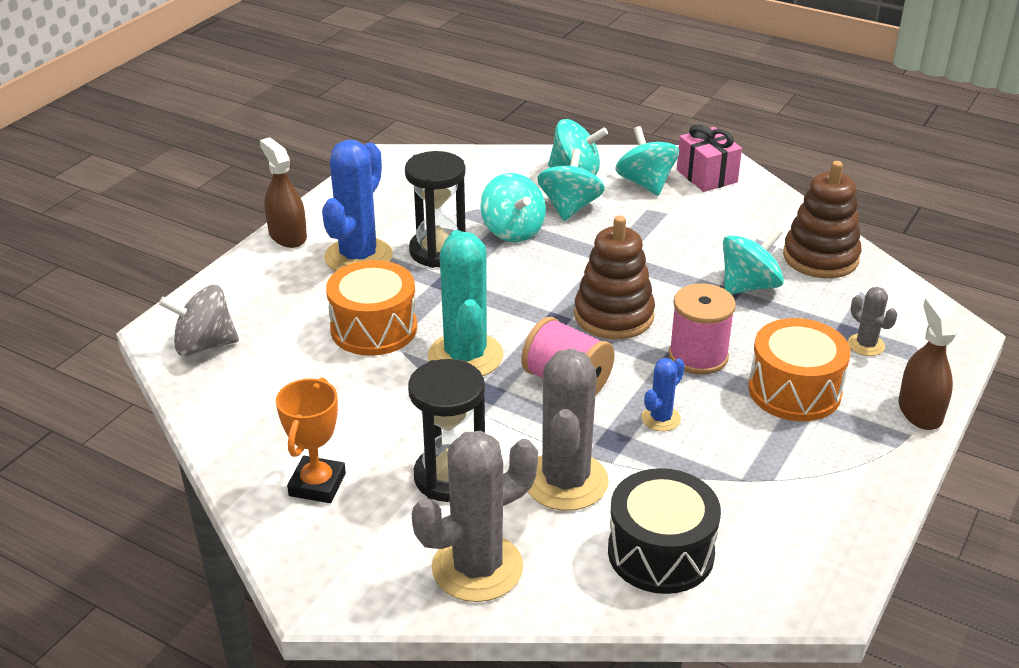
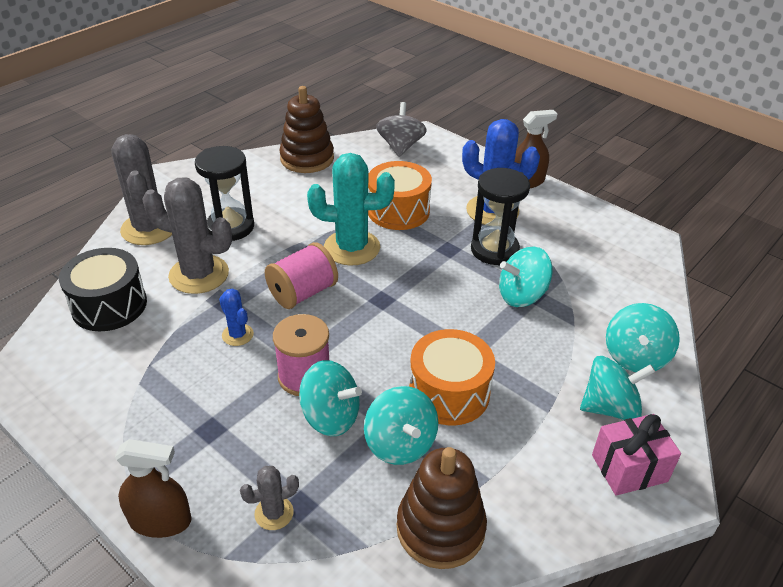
camera: 100 degrees right, 5 degrees up
(317, 484) = (251, 179): orange trophy -> none
(569, 207) = (561, 339): turquoise spinning top -> turquoise spinning top (330, 417)
(613, 316) = (378, 335): brown stacking toy -> brown stacking toy (307, 158)
(794, 391) = (232, 430): orange drum -> orange drum (449, 393)

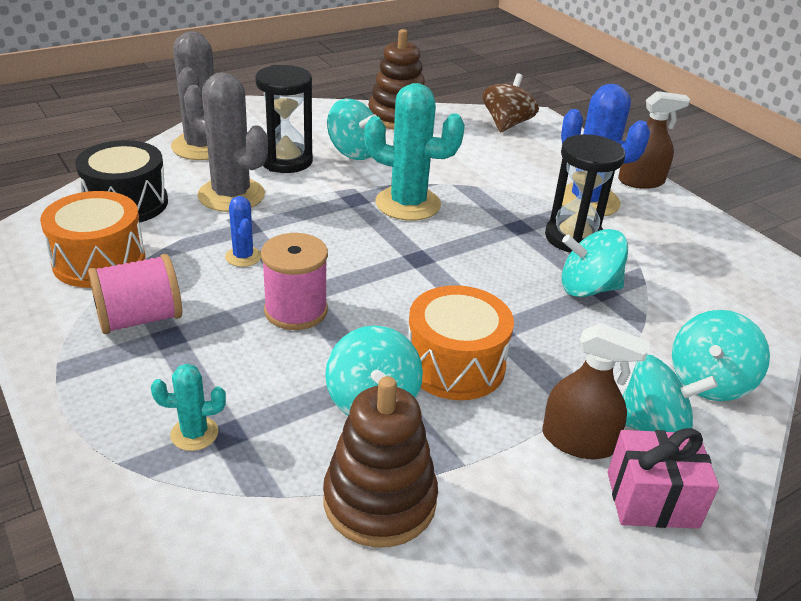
camera: 15 degrees right, 5 degrees down
(160, 520) = (70, 408): brown spray bottle -> brown spray bottle (577, 441)
(274, 513) = (194, 434): grey cactus -> turquoise cactus
(302, 293) = (333, 234): pink spool -> pink spool (140, 319)
(330, 417) = (305, 356): turquoise spinning top -> turquoise spinning top (353, 152)
(398, 211) = (477, 180): orange drum -> orange drum (99, 261)
(400, 146) = (507, 124): grey spinning top -> brown spinning top

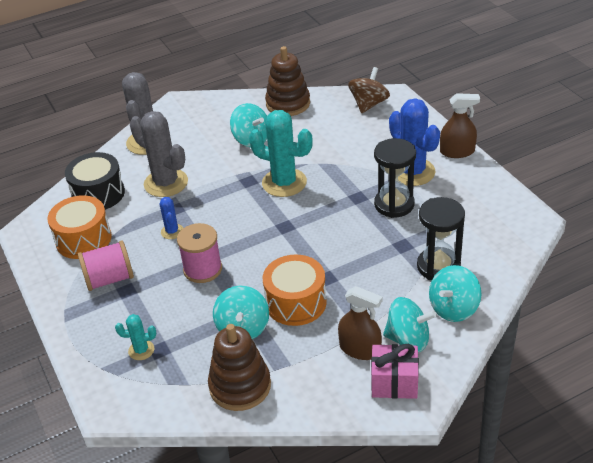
camera: 10 degrees right, 5 degrees up
(286, 161) = (204, 151): black hourglass -> black hourglass (438, 266)
(588, 288) = (393, 244): turquoise spinning top -> none

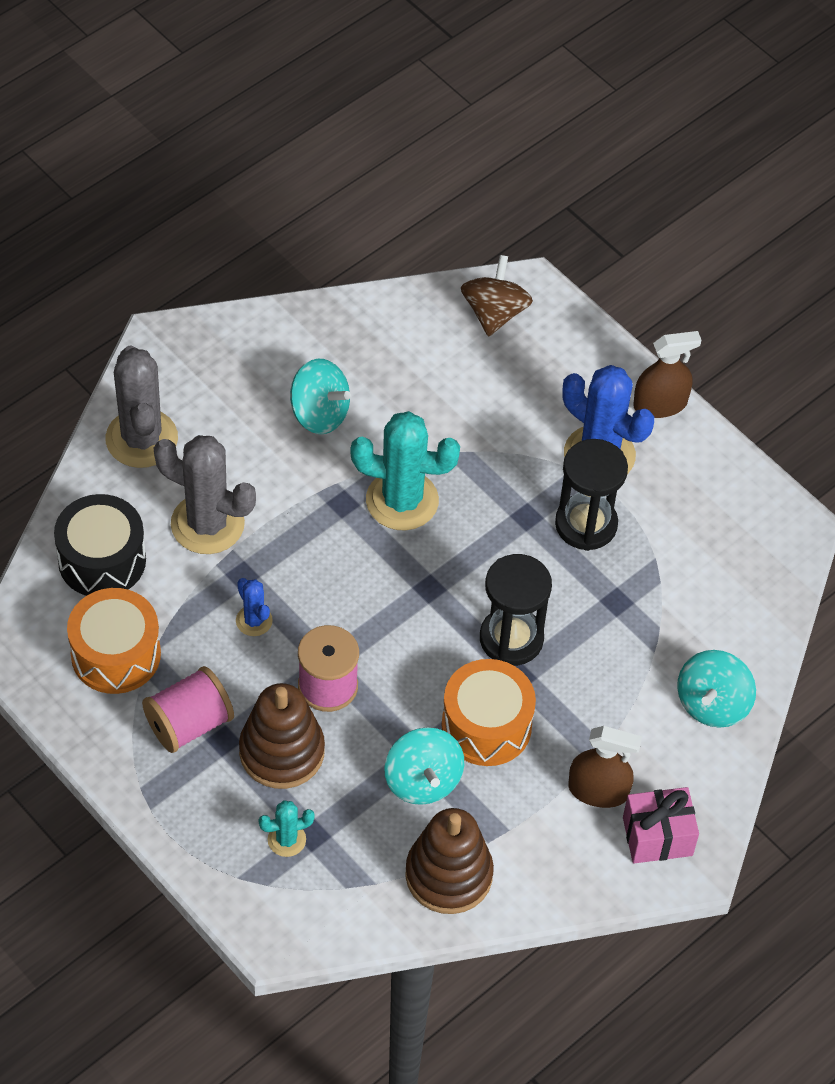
camera: 20 degrees left, 15 degrees up
(288, 104) = (356, 325): brown stacking toy -> brown stacking toy (282, 751)
(408, 339) = (661, 765): turquoise spinning top -> none
(438, 266) = (676, 633): black hourglass -> black hourglass (511, 638)

